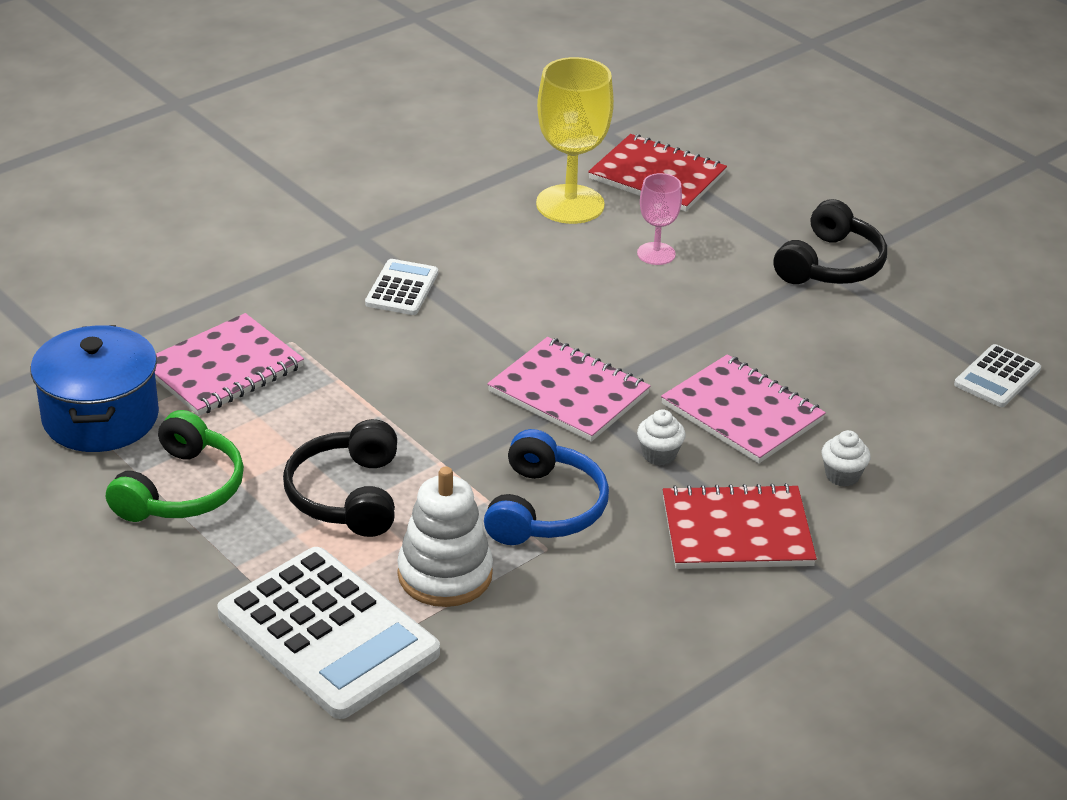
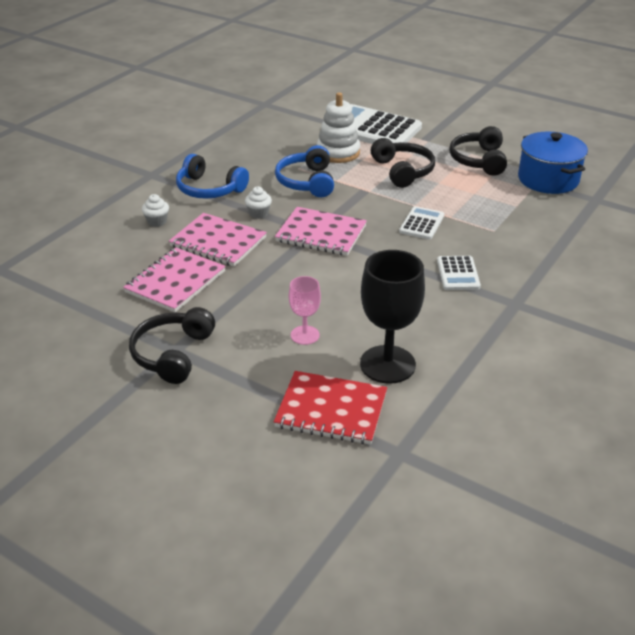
camera: 165 degrees right, 0 degrees up
(181, 489) = (479, 160): green headphones -> black headphones
(223, 369) = (514, 210): pink notebook -> pink notebook (175, 282)
(570, 204) = (387, 364): yellow goblet -> black goblet
(736, 531) = (209, 189): red notebook -> blue headphones
(997, 377) = (57, 293): white calculator -> white calculator (421, 224)

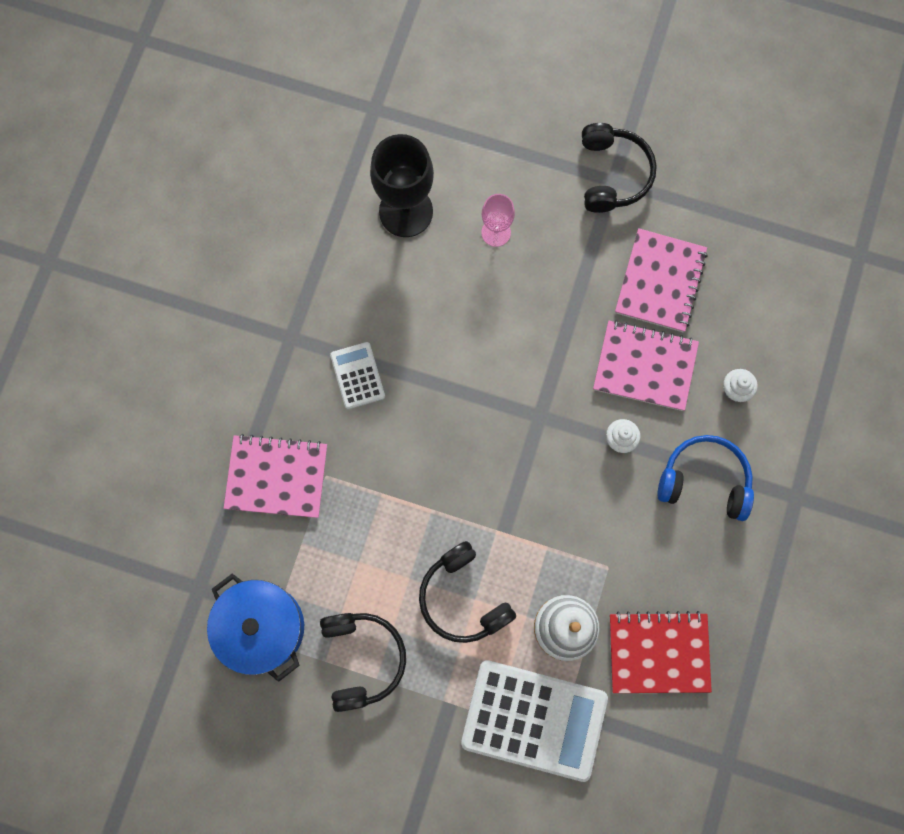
camera: 165 degrees right, 40 degrees up
(307, 182) = (584, 533): blue headphones -> none
(321, 234) = (531, 415): pink notebook -> pink notebook (277, 476)
(331, 410) = (443, 141): red notebook -> red notebook (658, 652)
(421, 224) = (415, 469): white calculator -> none

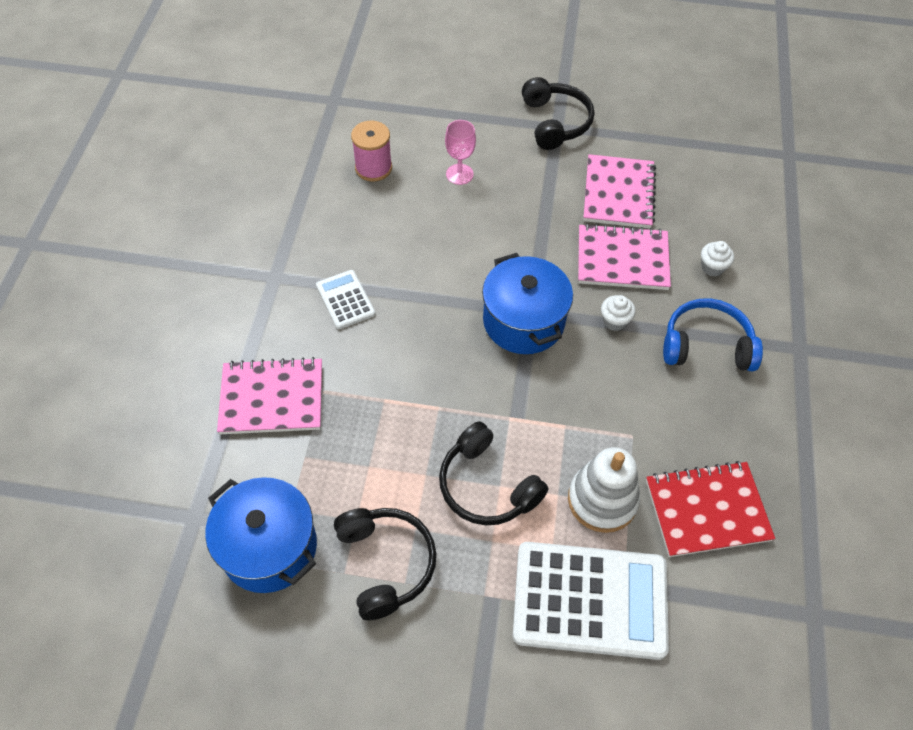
camera: 10 degrees left, 20 degrees down
(406, 211) = (373, 168): black goblet -> pink spool
(529, 426) = (523, 321): none -> blue pot

